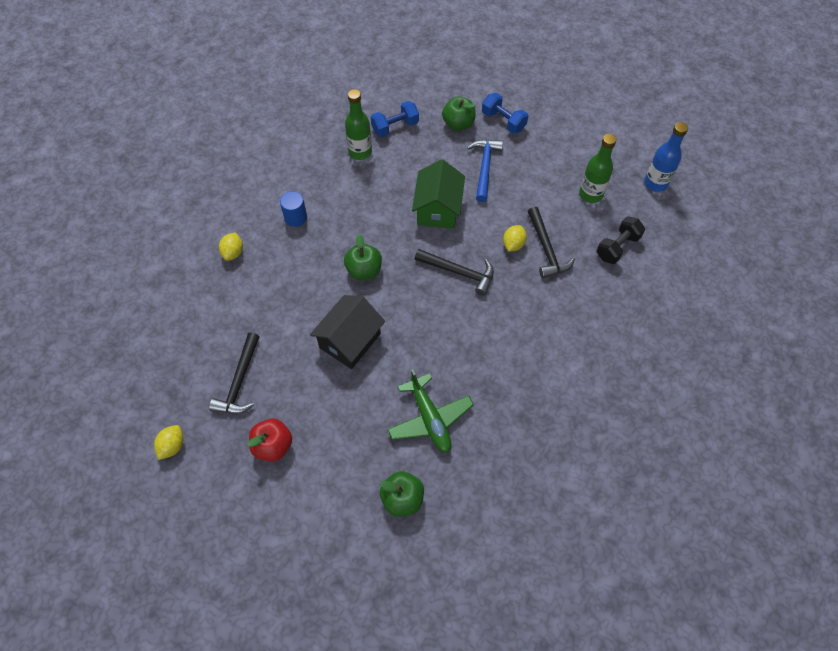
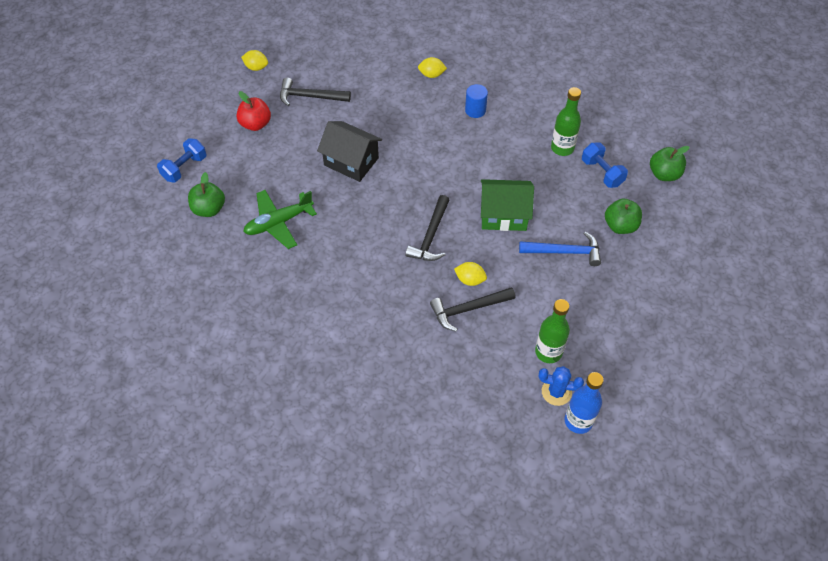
camera: 85 degrees right, 5 degrees down
(364, 270) = (424, 164): green apple -> green apple (664, 174)
(503, 121) = (635, 266): blue dumbbell -> blue dumbbell (184, 168)
(617, 247) = (480, 376): black dumbbell -> none
(629, 194) = (556, 392): none -> blue cactus

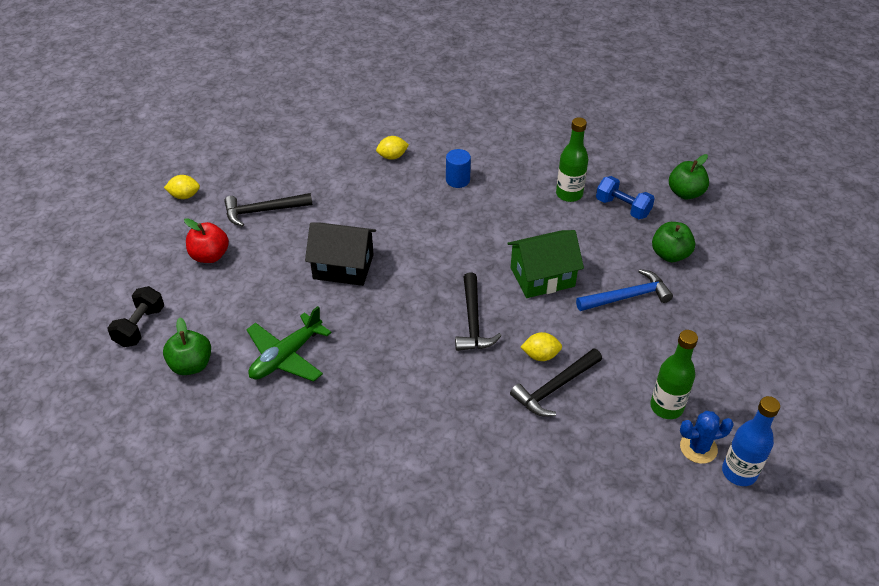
camera: 20 degrees left, 10 degrees down
(184, 168) = (140, 326): blue dumbbell -> black dumbbell

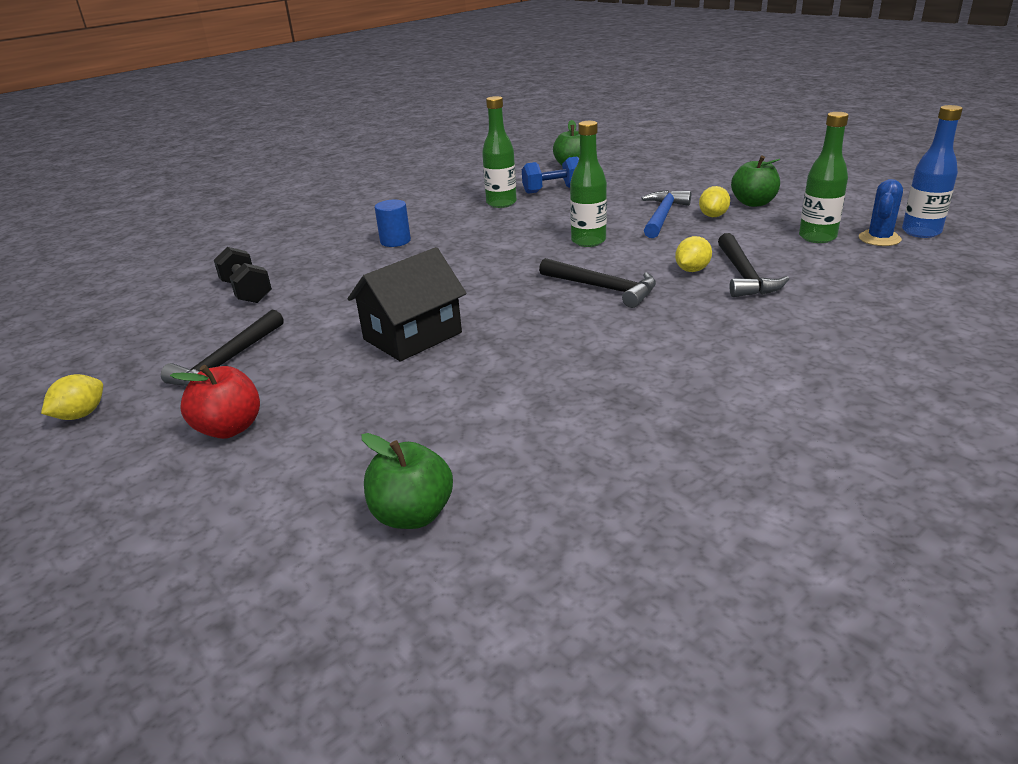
camera: 50 degrees left, 15 degrees down
(140, 326) = (257, 546): black dumbbell -> black dumbbell (247, 291)
(286, 356) = (505, 421): green plane -> none
(392, 156) = (300, 261): yellow lemon -> yellow lemon (713, 216)
(542, 277) = (588, 241): green house -> green bottle
(670, 254) = (635, 189): green apple -> green apple (753, 203)

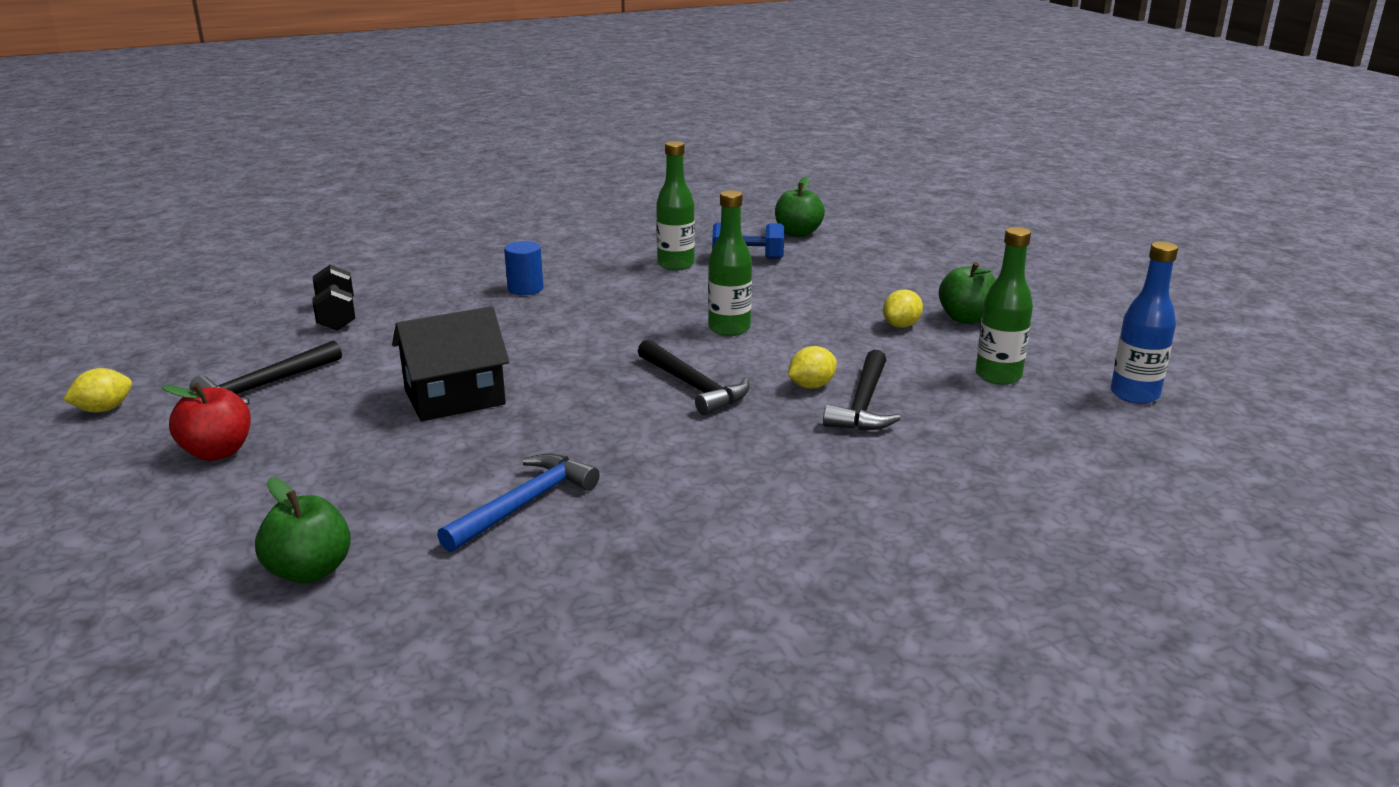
camera: 15 degrees right, 5 degrees down
(663, 216) = (842, 314): blue hammer -> blue hammer (524, 504)
(879, 239) = (1072, 393): blue cactus -> none

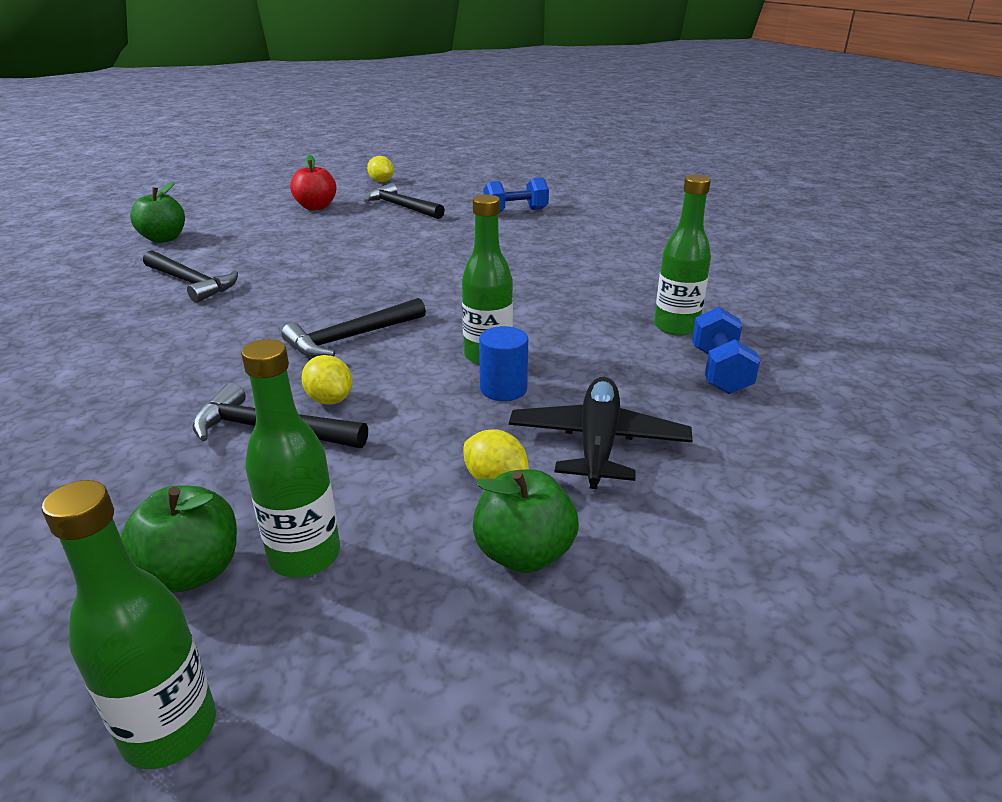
camera: 90 degrees right, 5 degrees up
(336, 316) = (515, 211): black dumbbell -> blue dumbbell
(454, 397) = (365, 254): black house -> none
(524, 504) = (191, 283): blue hammer -> black hammer
(525, 289) = (583, 263): blue cylinder -> blue cylinder (503, 389)
(798, 233) = (852, 413): green apple -> green apple (192, 571)
(850, 297) = (598, 443): none -> black plane
(1134, 395) = (170, 730): blue bottle -> green bottle

